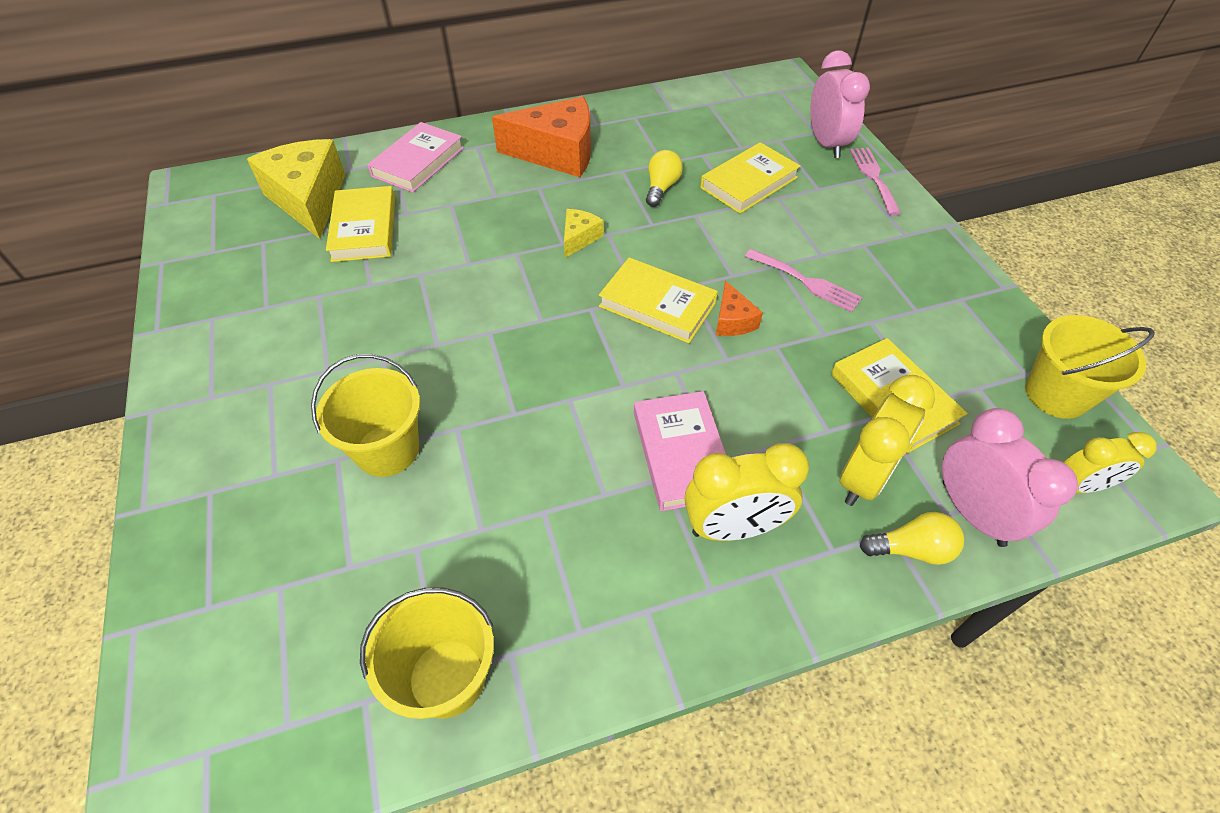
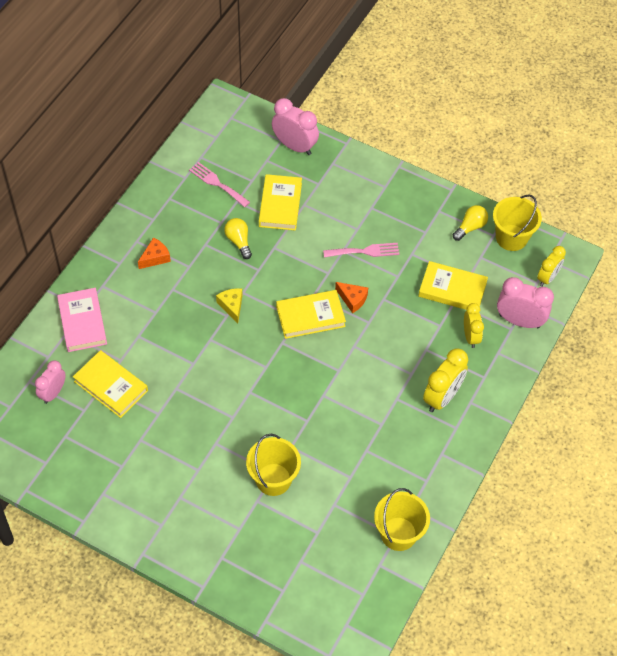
camera: 45 degrees left, 5 degrees up
(309, 199) = (53, 393): yellow cheese -> pink clock
(557, 153) = (155, 258): orange cheese -> orange cheese, size x0.47
(682, 454) = (394, 382): pink book -> none
(864, 477) = (470, 336): yellow clock -> yellow clock, size x0.66
(873, 177) = (339, 155): pink fork -> pink fork (217, 183)
(911, 549) = (510, 354): yellow light bulb -> yellow light bulb (470, 227)

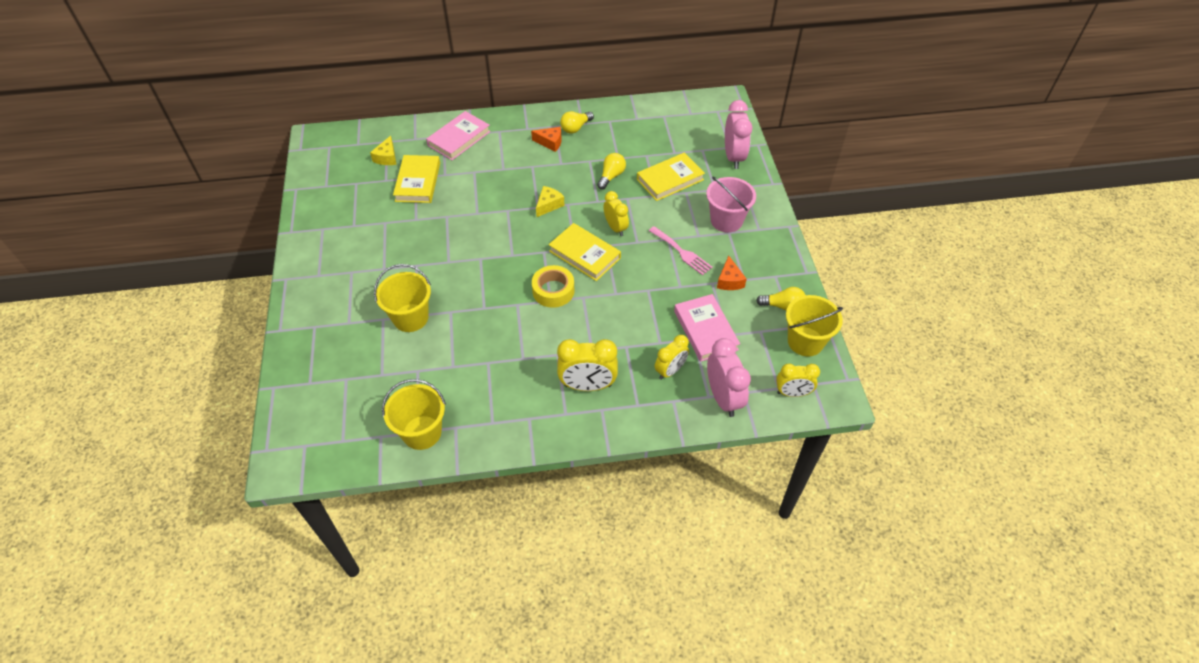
camera: 55 degrees right, 5 degrees down
(53, 393) = (387, 157): pink clock -> yellow cheese
(154, 228) = (575, 128): none -> yellow light bulb
(217, 183) = (650, 137): pink fork -> none
(300, 277) = (615, 228): none -> yellow clock
(330, 362) = (553, 291): none -> yellow tape
(352, 299) = (627, 271): orange cheese -> orange cheese (729, 280)
(358, 200) = (726, 220): none -> pink bucket
(452, 289) = (705, 330): yellow book -> pink book

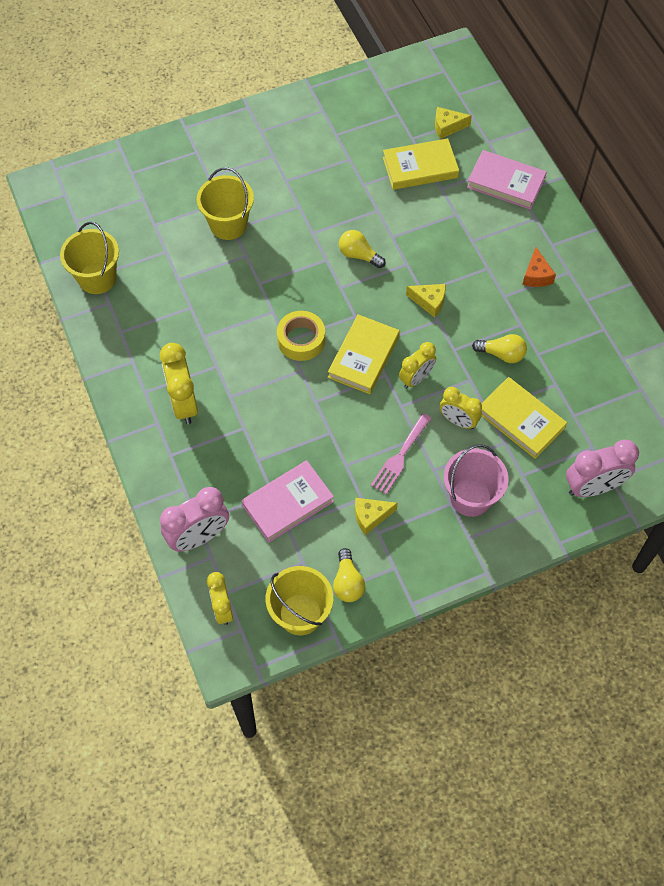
camera: 75 degrees right, 10 degrees up
(575, 128) = (574, 295): yellow light bulb -> yellow light bulb (359, 255)
(670, 371) = (222, 478): yellow clock -> yellow clock (458, 421)
(729, 280) = (371, 516): orange cheese -> yellow cheese

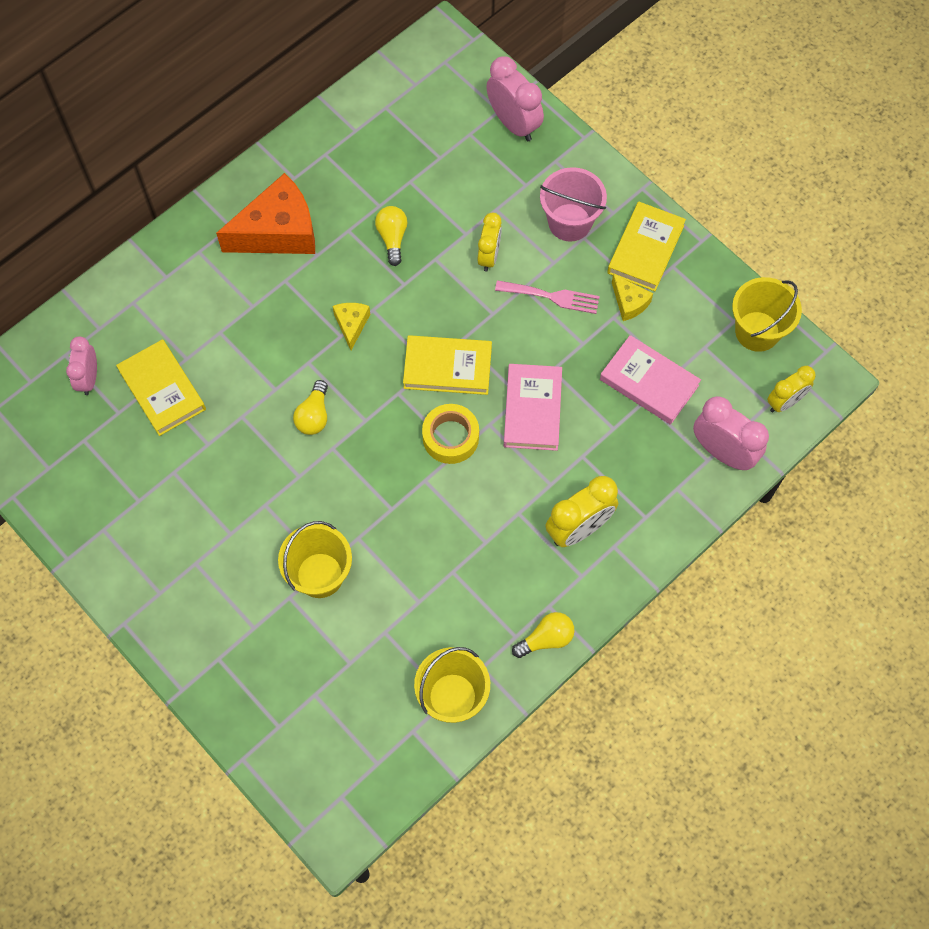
camera: 110 degrees left, 5 degrees up
(347, 582) = (706, 301): yellow light bulb -> yellow light bulb (546, 639)
(416, 378) = (454, 309): yellow clock -> none
(447, 127) = (89, 378): yellow cheese -> pink clock
(505, 183) = (157, 294): pink book -> pink book (532, 409)
(520, 420) = (464, 201): yellow book -> yellow book (645, 249)
(536, 275) = (278, 231): orange cheese -> orange cheese, size x2.13

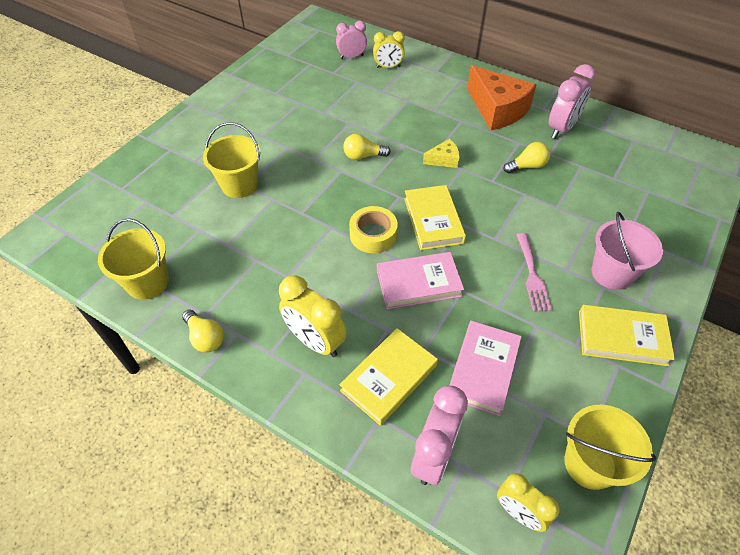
camera: 75 degrees right, 15 degrees down
(162, 390) = (355, 86): yellow book -> yellow book (389, 378)
(489, 256) = (545, 225): yellow clock -> yellow clock (388, 67)
(514, 123) = (679, 216): pink clock -> pink clock (561, 128)
(629, 303) = (558, 335): yellow cheese -> none

